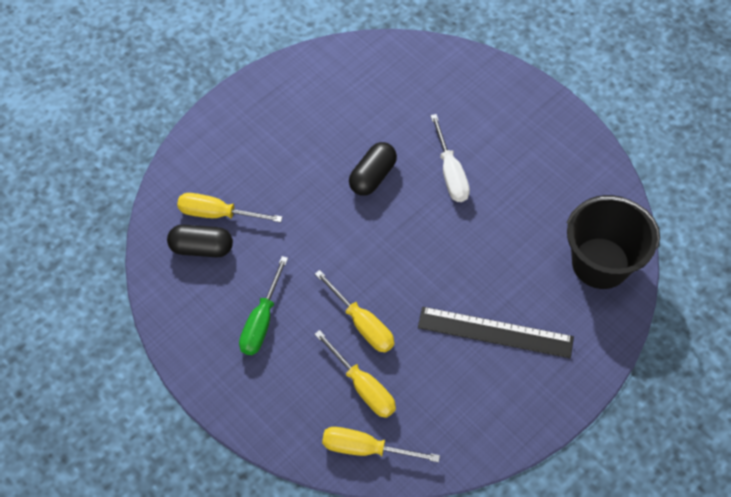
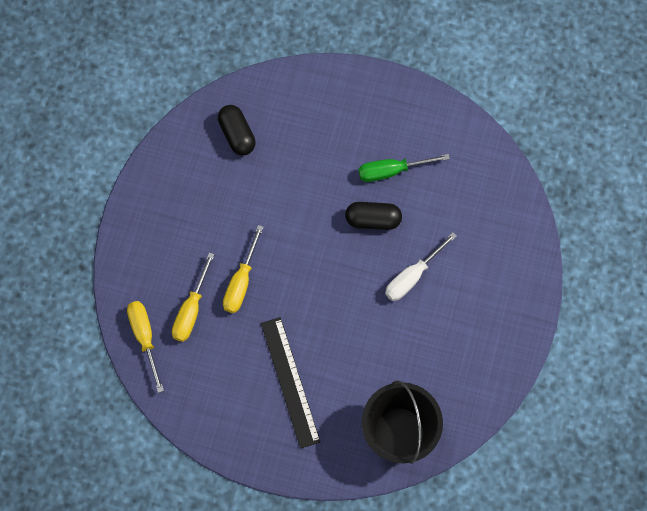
camera: 60 degrees right, 10 degrees up
(217, 214) = (272, 129): yellow screwdriver -> none
(262, 321) = (203, 211): green screwdriver -> green screwdriver (392, 171)

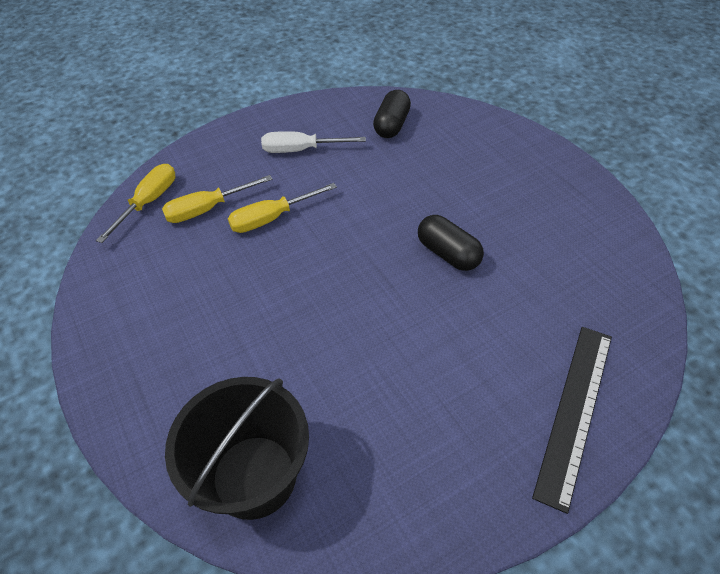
camera: 45 degrees right, 20 degrees down
(290, 381) = (211, 327): black ruler -> black ruler (575, 411)
(392, 171) = (509, 229): green screwdriver -> none
(412, 276) = (440, 329): white screwdriver -> white screwdriver (301, 150)

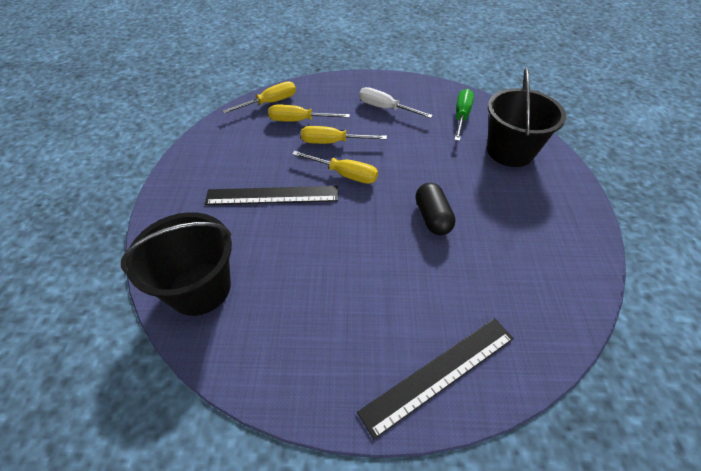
camera: 30 degrees right, 0 degrees up
(250, 318) = (272, 195): none -> black ruler
(316, 250) = (344, 174): none -> yellow screwdriver
(392, 125) = (461, 116): black capsule -> green screwdriver
(469, 144) = (510, 151): none -> black bucket

